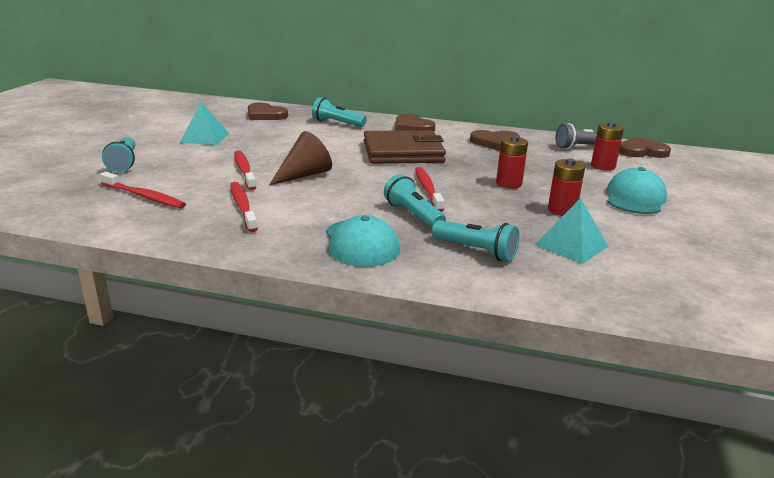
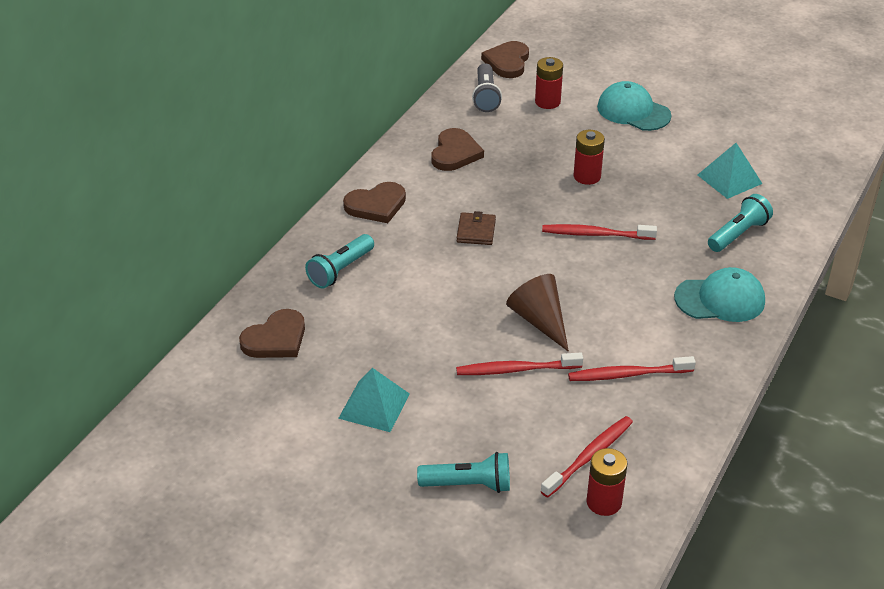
camera: 75 degrees left, 15 degrees up
(403, 152) = (476, 231): brown wallet -> brown wallet, size x0.44
(413, 215) = (660, 256): turquoise flashlight -> none
(562, 210) = (657, 162): red battery -> red battery (604, 502)

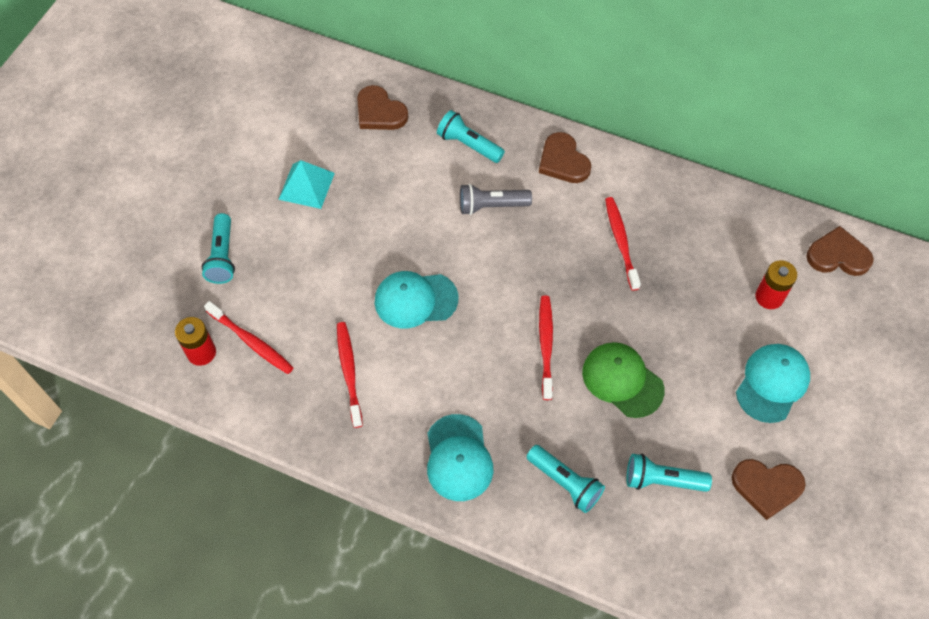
camera: 85 degrees right, 20 degrees up
(455, 153) = (657, 217): brown heart -> brown heart (766, 487)
(476, 231) = (536, 243): brown wallet -> none
(486, 96) = (764, 238): grey flashlight -> grey flashlight (491, 206)
(516, 369) = (351, 283): red toothbrush -> red toothbrush (621, 242)
(539, 320) = (415, 300): brown cone -> turquoise cap
(587, 176) = (640, 337): red battery -> none
(632, 191) = (622, 380): none -> green cap
(729, 179) = (662, 480): turquoise pyramid -> turquoise flashlight

